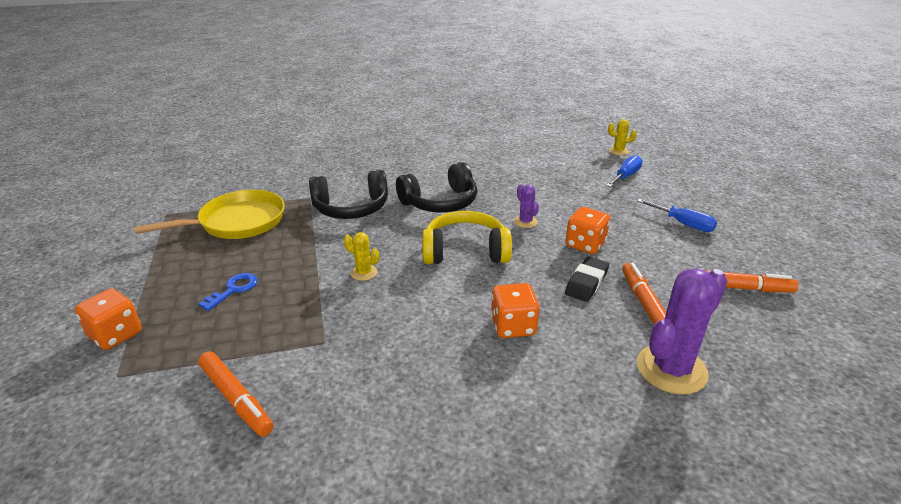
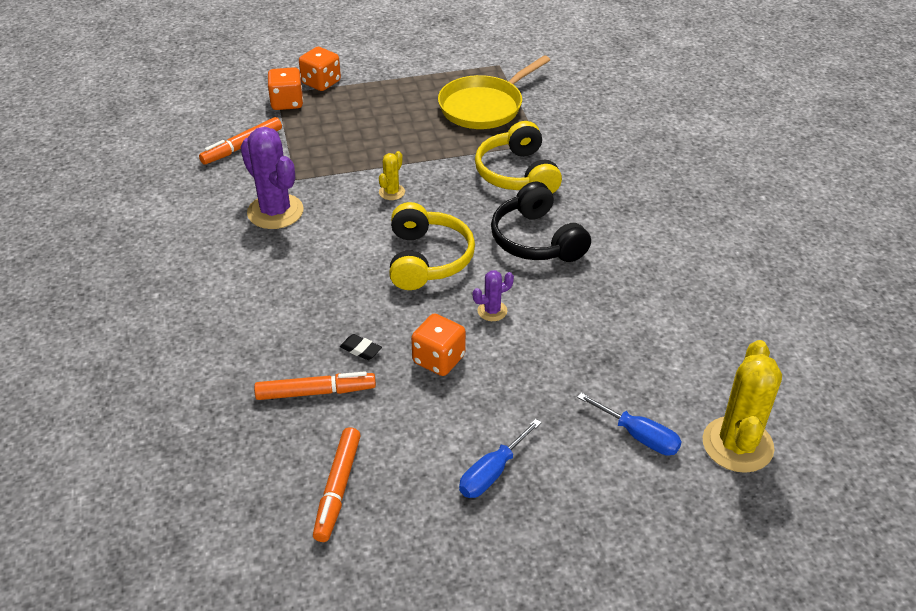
camera: 90 degrees right, 10 degrees up
(233, 289) = (372, 124): blue key -> none
(237, 222) = (484, 107): yellow pan -> yellow pan turned 75 degrees clockwise
(351, 208) = (517, 174): black headphones -> yellow headphones
(513, 326) = (297, 288): orange dice -> orange dice (287, 103)
(586, 283) = (361, 350): black eraser -> black eraser, size x0.63
(618, 151) = (737, 445): yellow cactus -> yellow cactus, size x2.08
(671, 369) = (217, 391): purple cactus -> purple cactus (275, 212)

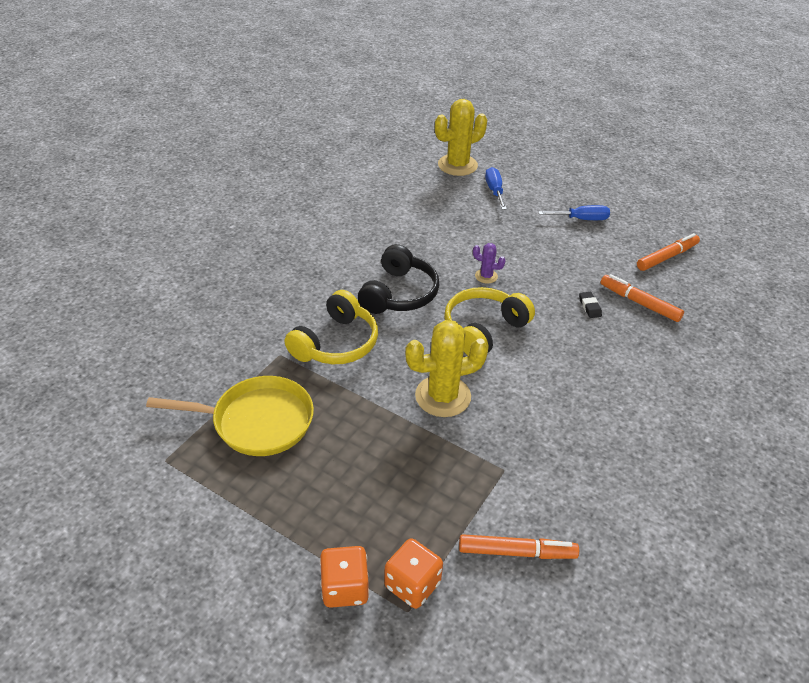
camera: 135 degrees left, 0 degrees up
(275, 212) = (552, 447): purple cactus -> none
(392, 192) = (443, 396): yellow cactus -> yellow cactus, size x2.08
(439, 359) = (549, 274): orange dice -> none

